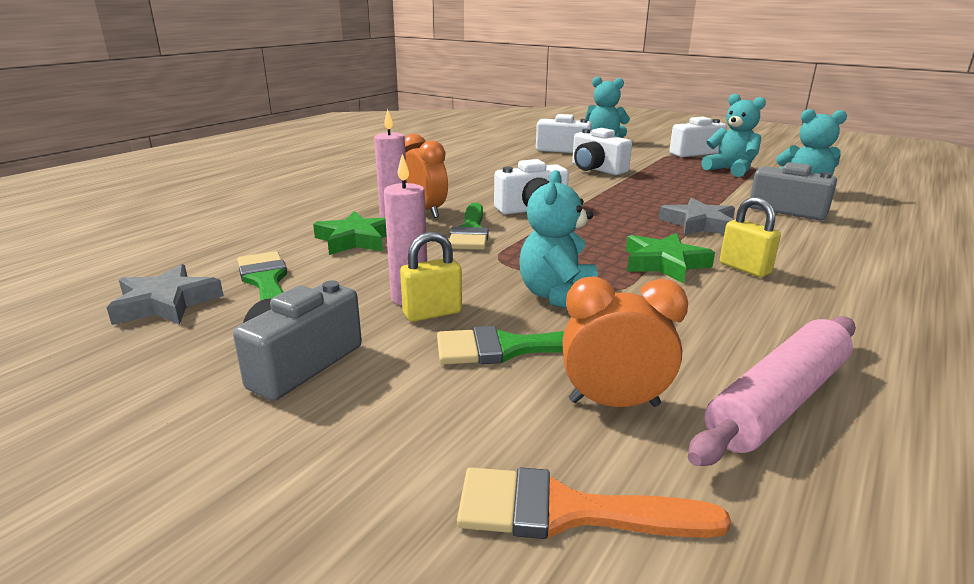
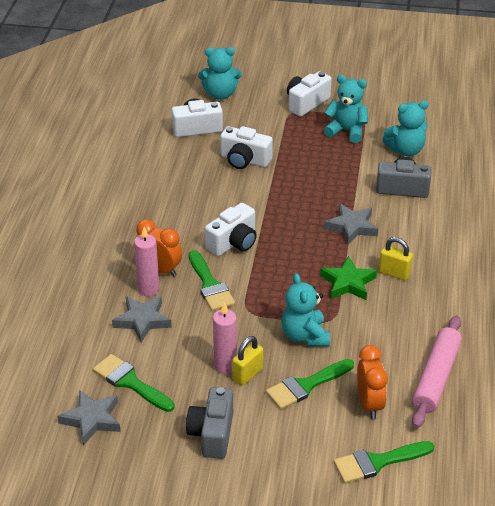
camera: 25 degrees left, 15 degrees up
(355, 240) = (142, 321): green star -> grey star
(567, 511) = (377, 462): orange brush -> green brush
(614, 403) = (369, 404): orange clock -> orange clock turned 105 degrees clockwise

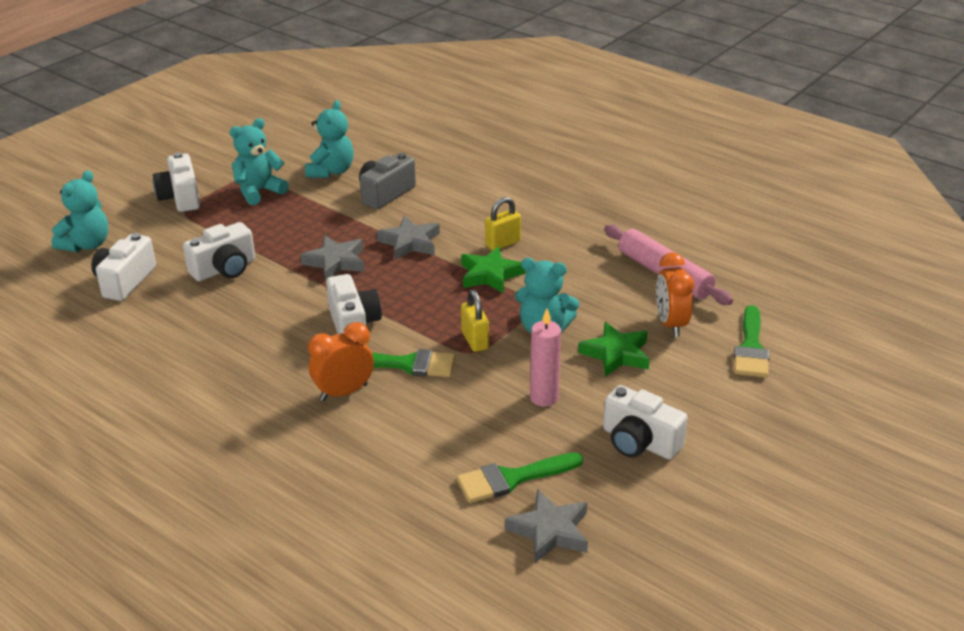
camera: 60 degrees left, 5 degrees down
(142, 321) = (417, 435): grey star -> grey star (335, 262)
(148, 289) = (368, 412): pink candle -> none
(212, 433) = (639, 442): grey camera -> white camera
(247, 374) = (569, 386): yellow padlock -> yellow padlock (475, 340)
(305, 386) = (616, 354): green brush -> green star
(369, 404) = (671, 324): orange clock -> orange clock turned 120 degrees counterclockwise

